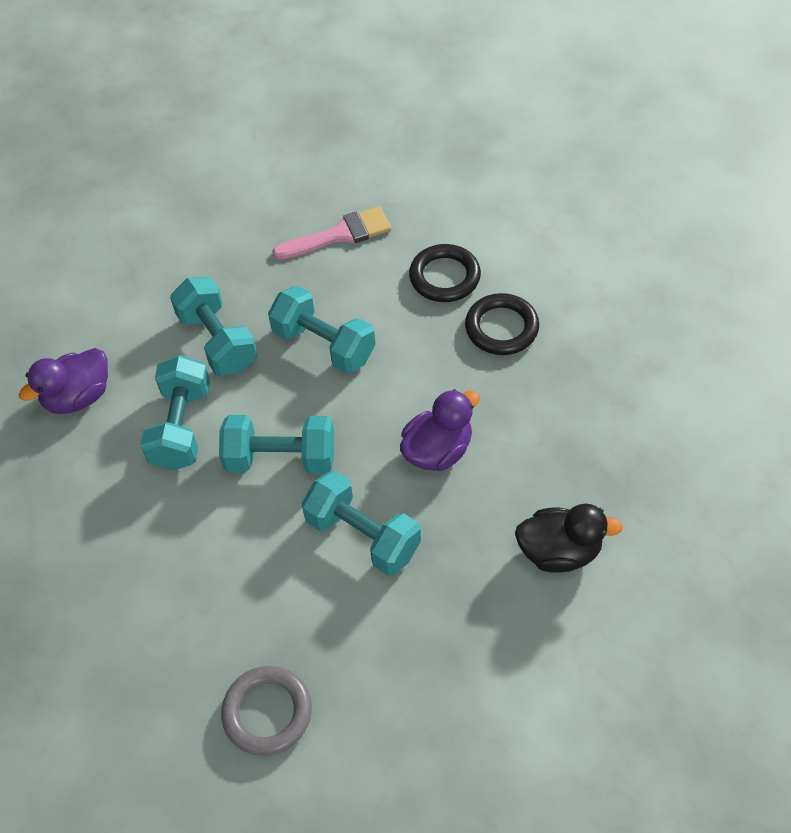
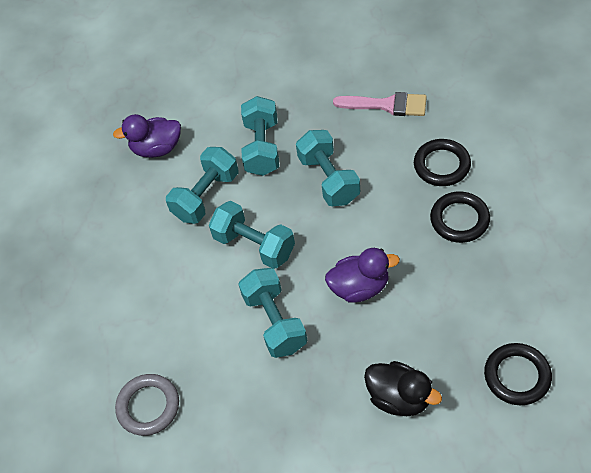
camera: 35 degrees right, 0 degrees up
(666, 467) = (517, 376): none -> black ring

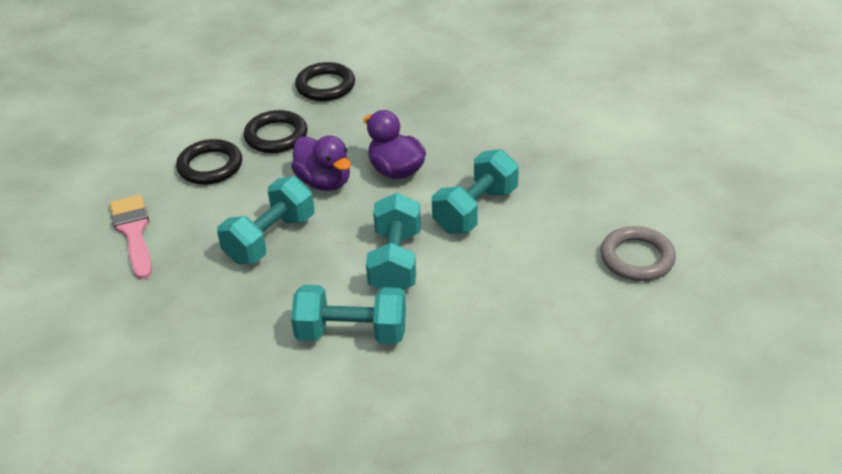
camera: 125 degrees left, 15 degrees down
(157, 148) = (300, 424): purple duck -> purple duck (324, 182)
(262, 147) = (248, 314): turquoise dumbbell -> none
(399, 398) = (489, 114): black duck -> none
(517, 376) = (420, 66): black ring -> black ring (325, 86)

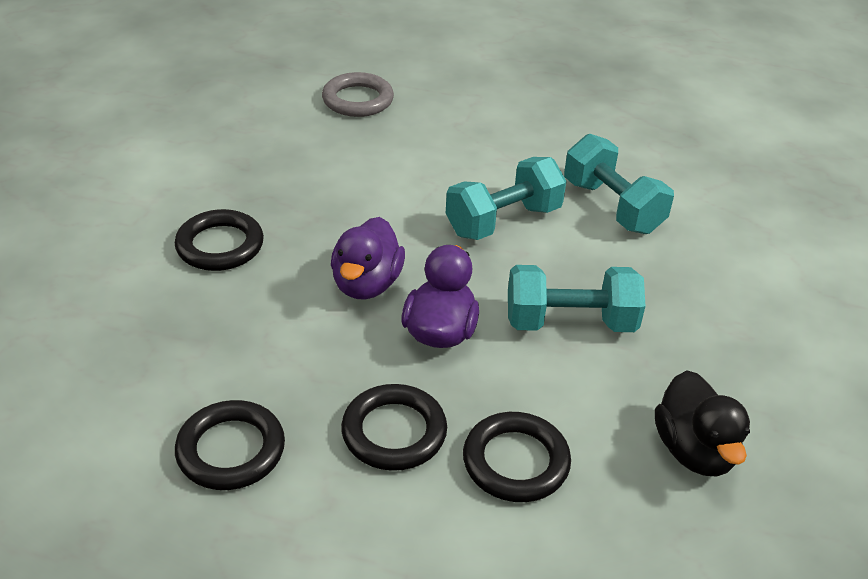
camera: 130 degrees left, 0 degrees up
(133, 232) = (694, 450): pink brush -> black duck
(475, 210) = (380, 202): turquoise dumbbell -> none
(492, 127) = (220, 245): none -> black ring

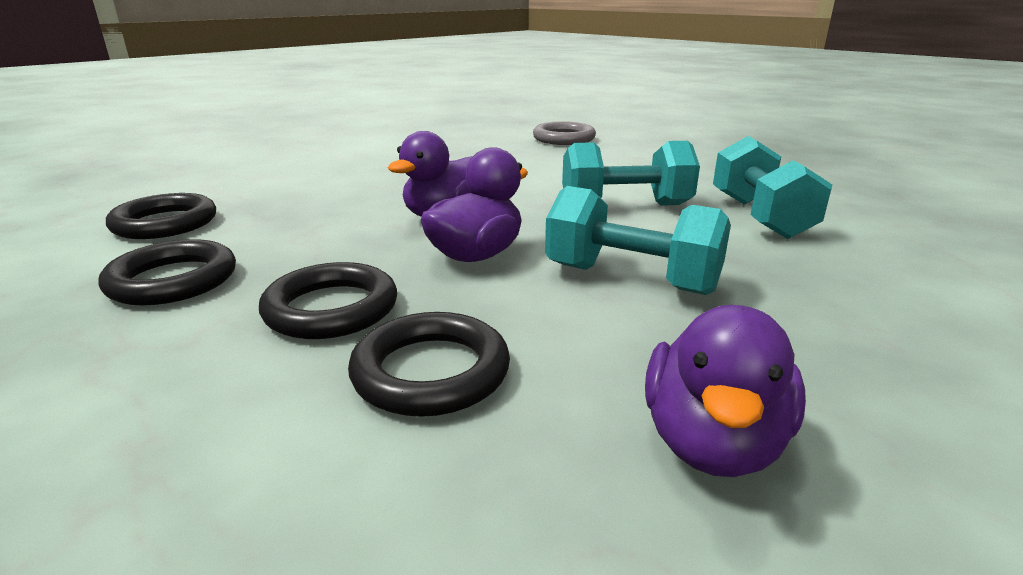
camera: 30 degrees right, 15 degrees down
(220, 245) = (359, 179): black ring -> black ring (165, 223)
(694, 450) = (712, 442): black duck -> purple duck

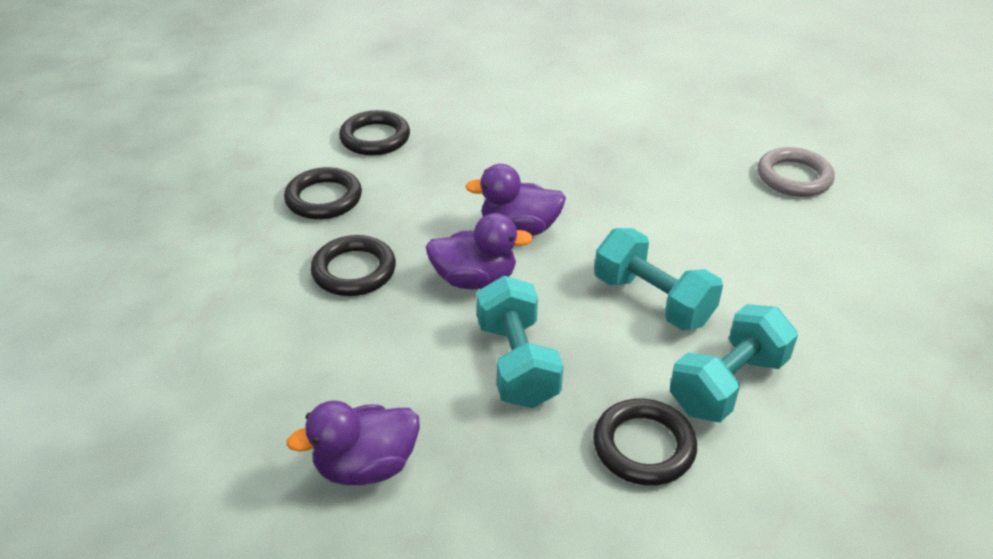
camera: 50 degrees right, 15 degrees up
(431, 372) = (334, 342): black ring -> black ring (643, 446)

